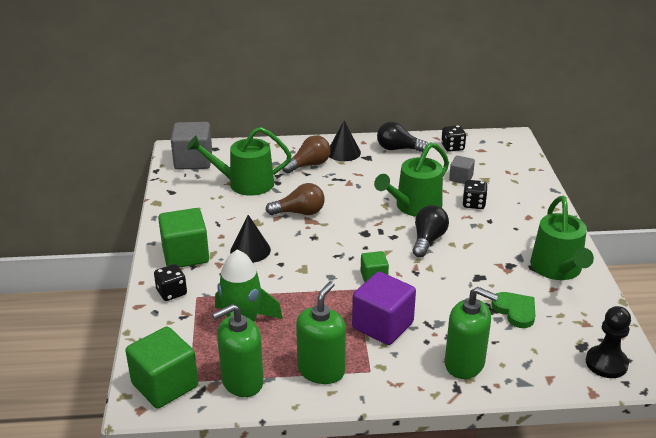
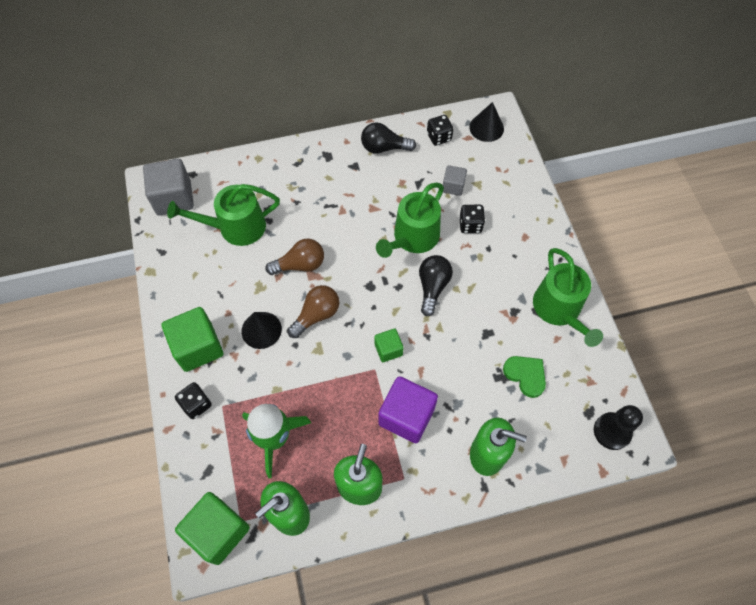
camera: 10 degrees left, 30 degrees up
(309, 165) = (296, 187): brown light bulb -> brown light bulb (316, 315)
(343, 152) = (328, 161): black cone -> black cone (486, 128)

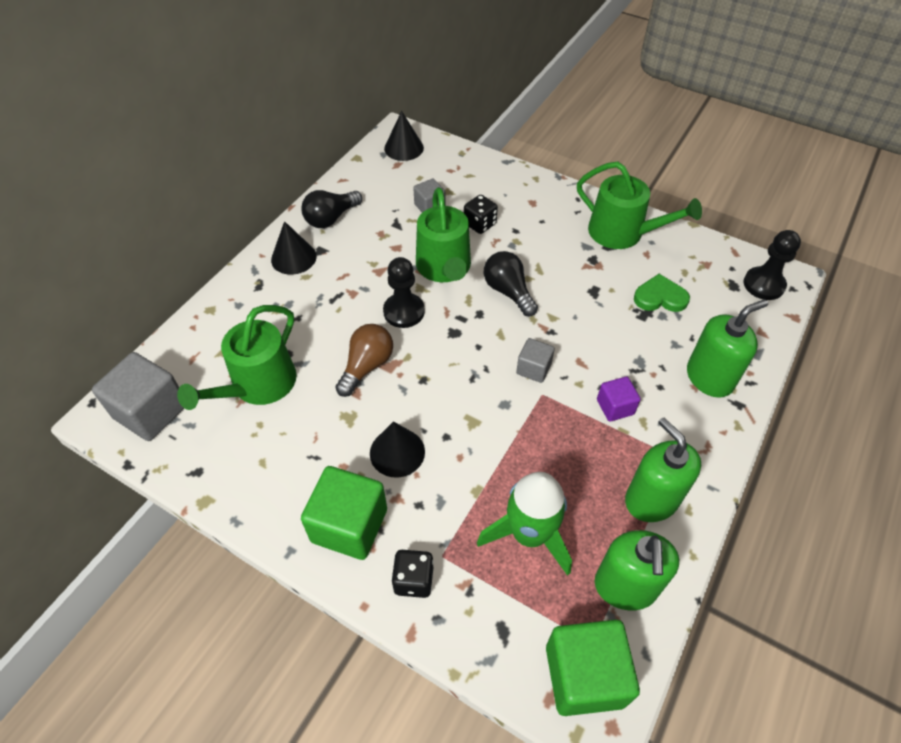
camera: 45 degrees left, 10 degrees down
(316, 315) = (435, 395): brown light bulb -> none
(334, 159) = (293, 258): none -> black cone
(357, 247) = (404, 312): none -> black pawn
(388, 349) = (533, 369): green cube -> grey cube
(406, 416) = (615, 407): purple cube -> purple cube, size x0.54
(439, 137) = (371, 179): black dice -> none

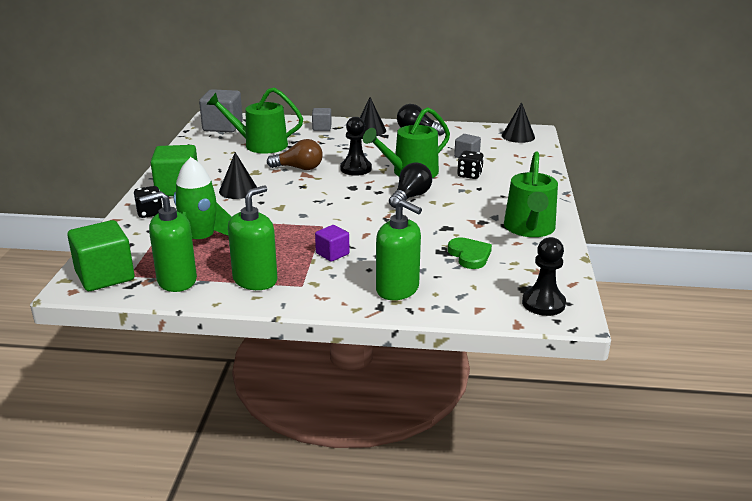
camera: 65 degrees right, 25 degrees down
(533, 369) = (343, 218): grey cube -> grey cube (322, 128)

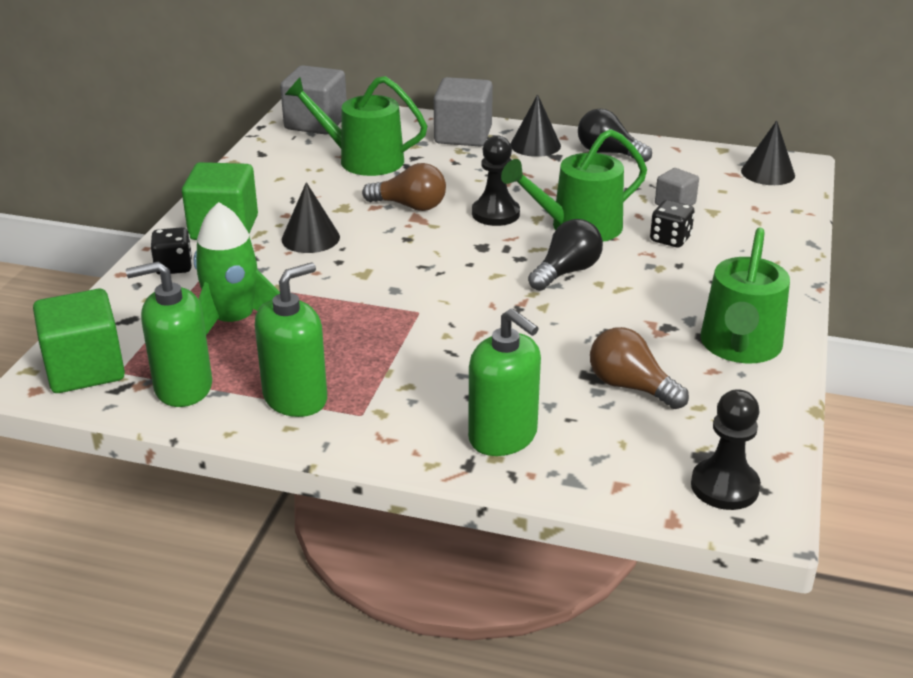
camera: 10 degrees right, 5 degrees up
(322, 128) = (463, 135): grey cube -> grey cube, size x1.84
(332, 254) = (421, 363): purple cube -> none
(469, 255) = (631, 387): green heart -> brown light bulb

